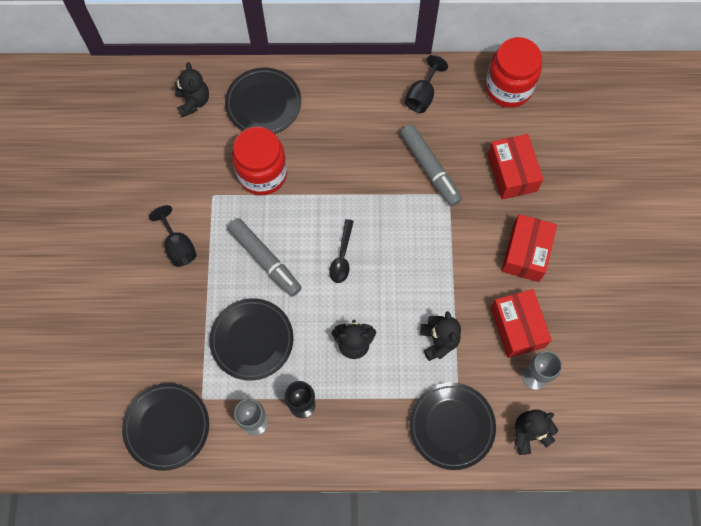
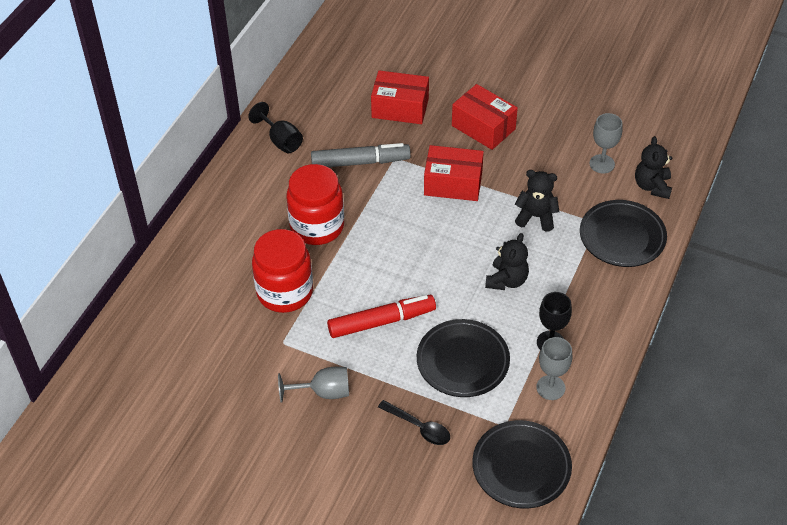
camera: 65 degrees left, 20 degrees down
(178, 246) = (323, 392): black goblet -> grey goblet
(193, 101) = (161, 324): black teddy bear -> none
(263, 104) = (205, 265): black plate -> none
(265, 260) = (381, 321): grey marker -> red marker
(342, 257) = (413, 259): black spoon -> black spoon (419, 427)
(508, 88) = (314, 79): red jar -> red jar (317, 226)
(517, 327) = (550, 158): red box -> red box (453, 183)

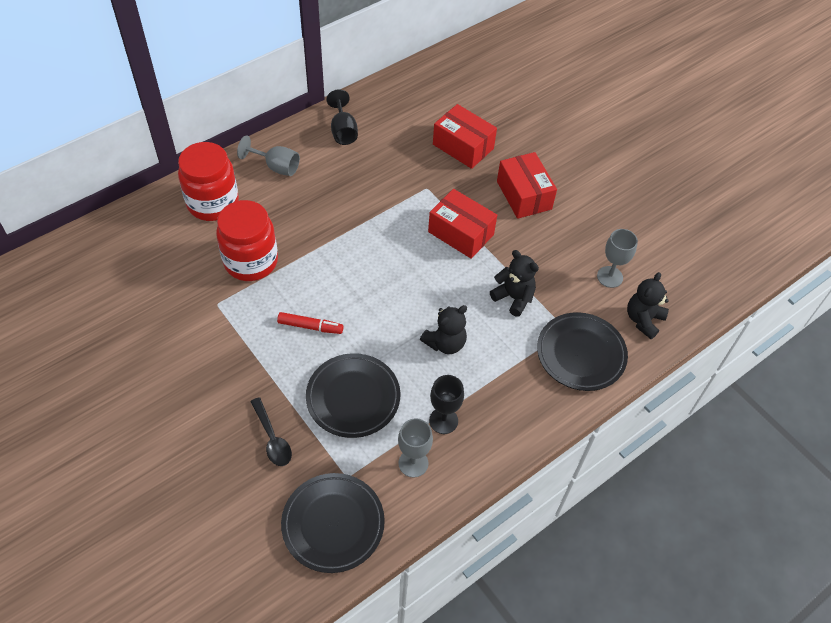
camera: 25 degrees right, 5 degrees up
(317, 226) = (318, 217): red jar -> red jar (213, 203)
(323, 392) = (217, 364): grey goblet -> grey goblet (276, 167)
(360, 162) = (395, 178): grey marker -> none
(381, 321) = (310, 326): red marker -> red marker, size x0.61

